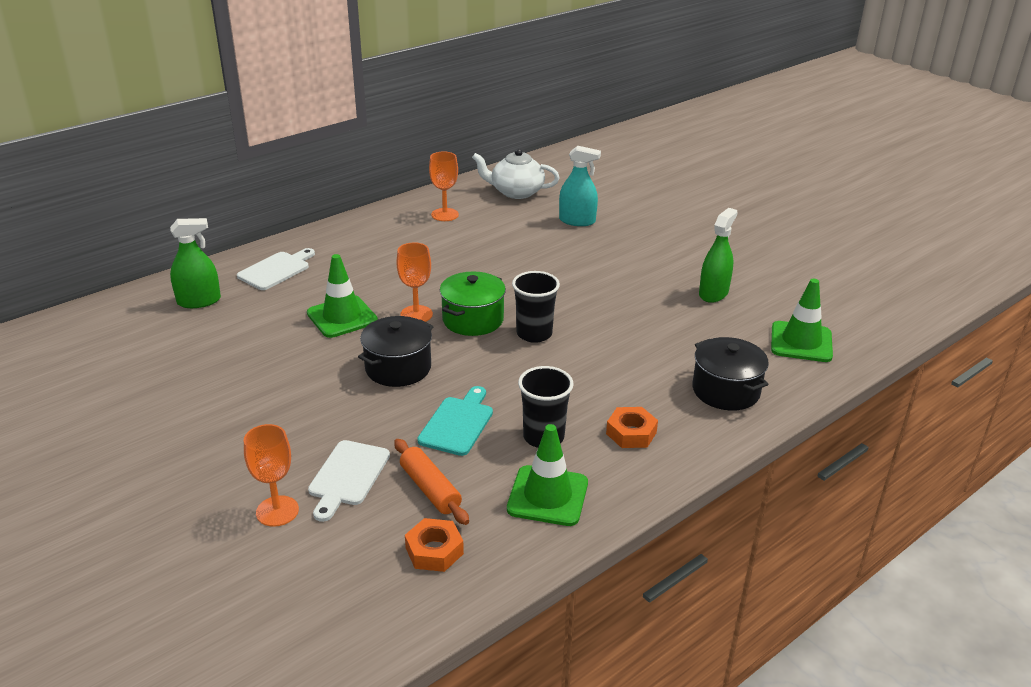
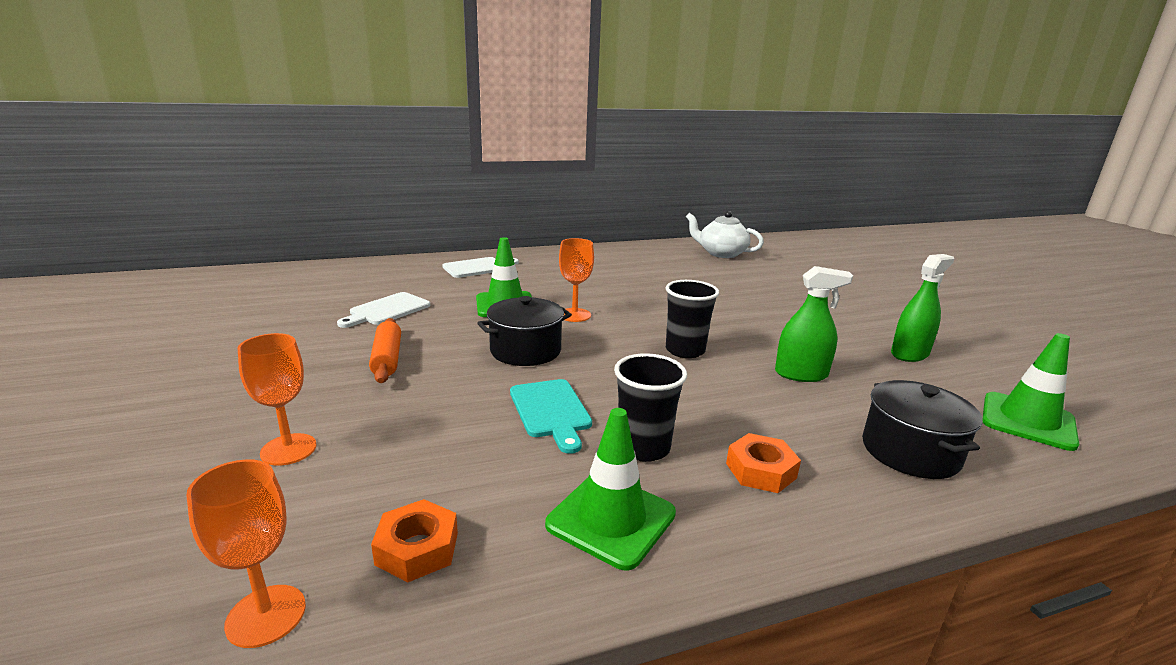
camera: 20 degrees right, 10 degrees down
(199, 301) = (398, 275): green spray bottle -> green spray bottle (801, 374)
(347, 476) = (392, 434): white cutting board -> white cutting board (387, 310)
(430, 489) = (470, 471): orange rolling pin -> orange rolling pin (387, 359)
(445, 215) = (648, 257): orange goblet -> orange goblet (266, 615)
(457, 423) = (551, 411): turquoise cutting board -> turquoise cutting board turned 120 degrees clockwise
(473, 320) = (627, 328): green pot -> none
(577, 221) = (771, 278): turquoise spray bottle -> none

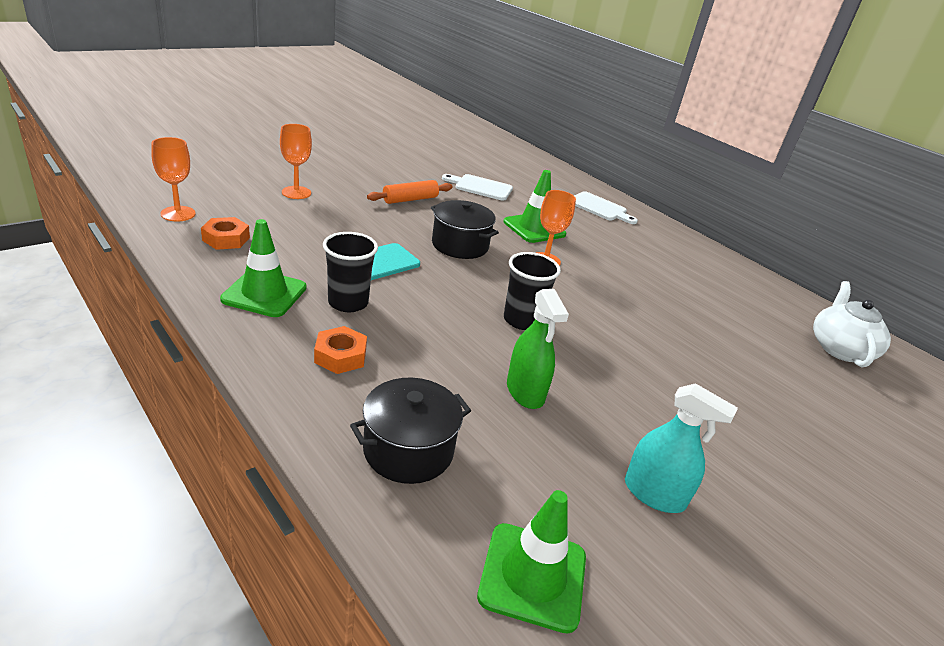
camera: 65 degrees right, 10 degrees up
(909, 354) = (654, 494): green spray bottle -> turquoise spray bottle

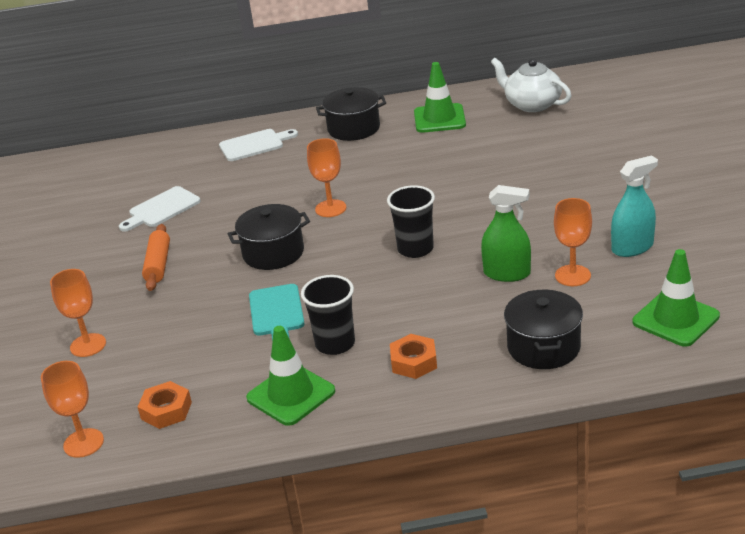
camera: 50 degrees left, 0 degrees up
(534, 228) = (269, 198): green traffic cone -> green traffic cone (439, 119)
(557, 448) = (572, 275): none -> orange goblet
(673, 249) = (353, 128): none -> black pot

